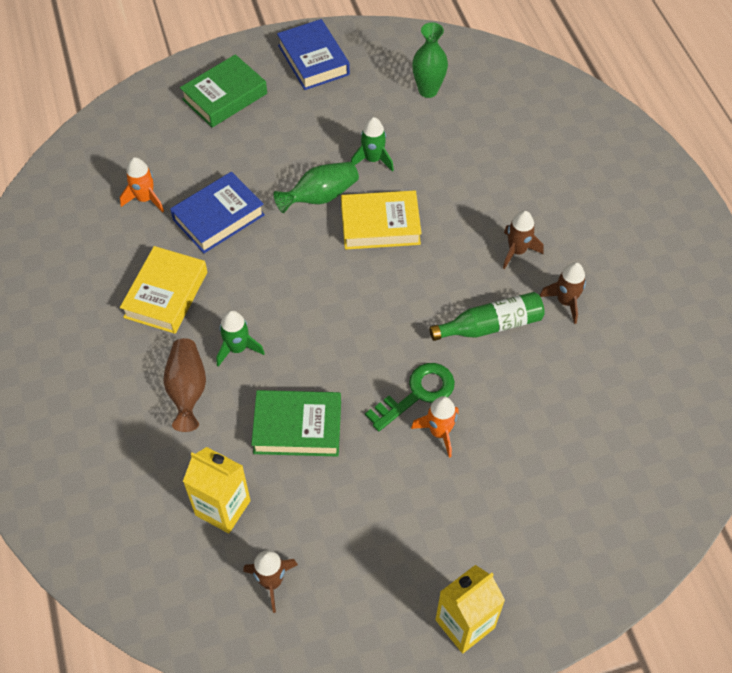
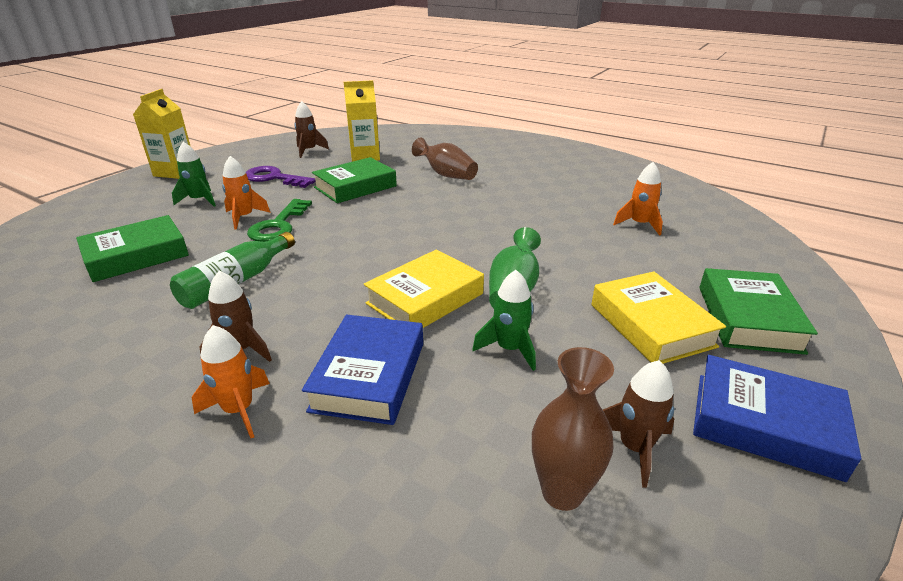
camera: 140 degrees right, 25 degrees down
(166, 294) = (529, 196): yellow book -> yellow book (651, 325)
(218, 217) = (570, 239): blue book -> blue book (369, 376)
(237, 348) = (442, 196): green rocket -> green rocket (199, 200)
(363, 514) = (274, 178): none -> purple key
(428, 90) = (562, 492): green vase -> brown vase
(536, 208) = (239, 410): none -> orange rocket
(554, 419) = (136, 256): none -> green book
(565, 301) = (151, 333): brown rocket -> brown rocket (634, 448)

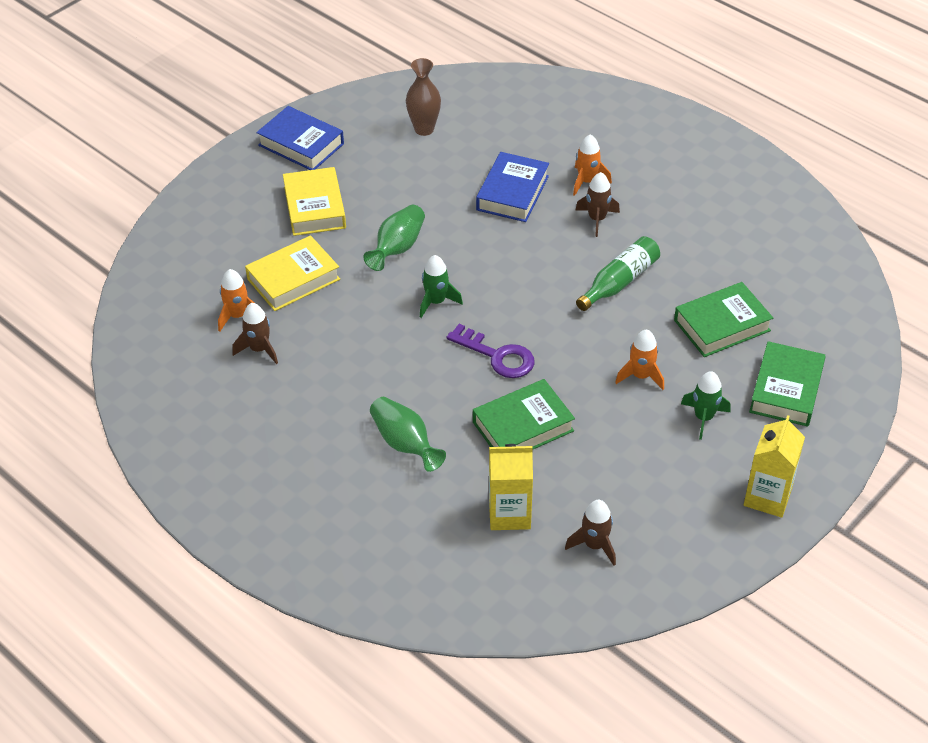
camera: 170 degrees left, 15 degrees up
(274, 178) = (628, 462): purple key -> purple key (497, 356)
(279, 225) = (601, 357): green key -> none
(425, 298) = (468, 248): yellow book -> yellow book (293, 279)
(446, 175) = (405, 443): brown vase -> green vase
(509, 349) = (420, 201): green rocket -> green rocket (436, 302)
(634, 448) = (378, 142): brown rocket -> brown rocket (259, 349)
(748, 318) = (242, 205): green book -> green book (786, 390)

